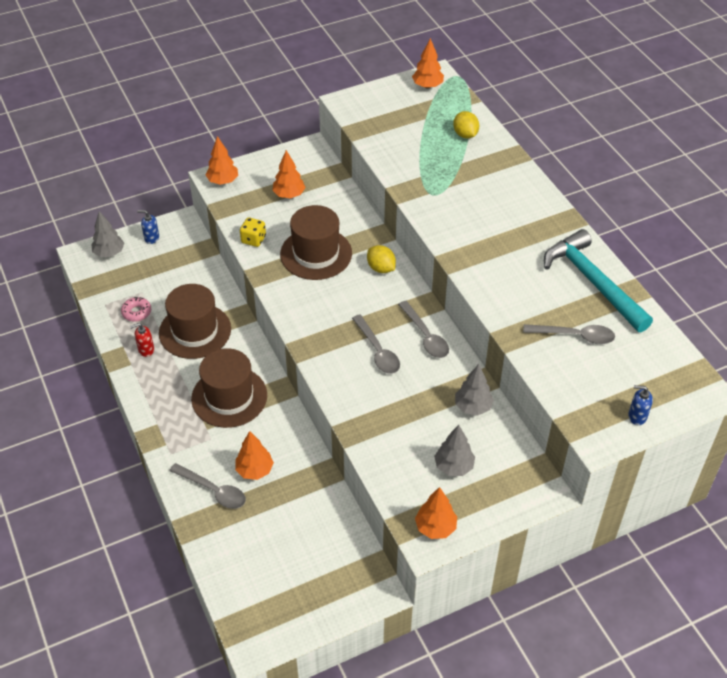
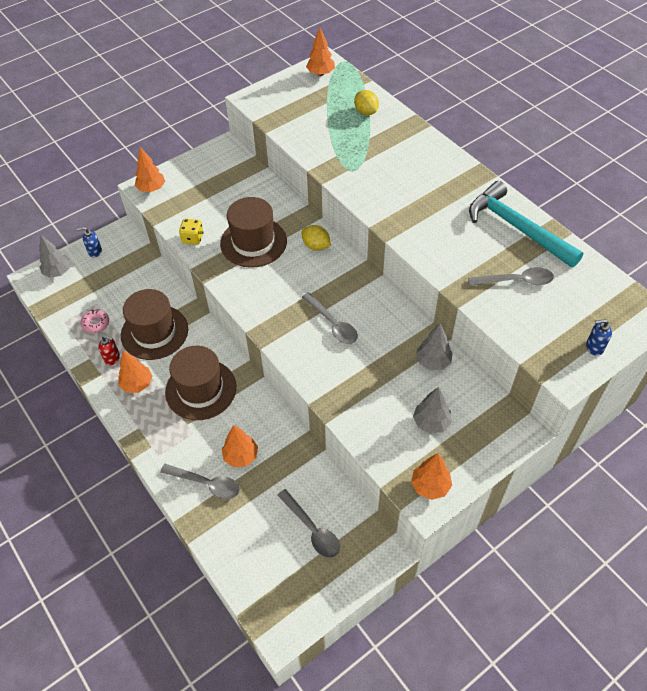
camera: 10 degrees left, 5 degrees up
(146, 350) = (112, 358): red soap dispenser -> red soap dispenser turned 135 degrees counterclockwise
(289, 195) = (215, 192): orange tree -> orange tree (137, 384)
(425, 336) = (373, 303): grey spoon -> grey spoon (312, 529)

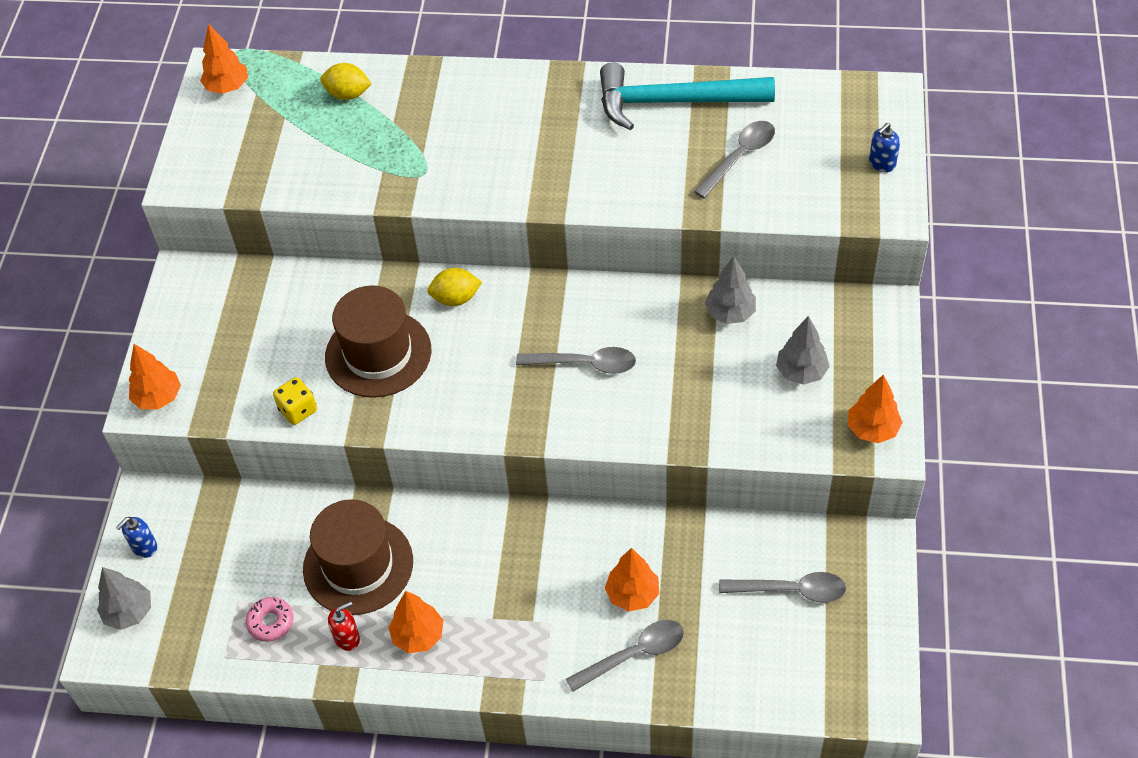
camera: 45 degrees left, 0 degrees up
(201, 389) = (498, 573): brown hat -> none

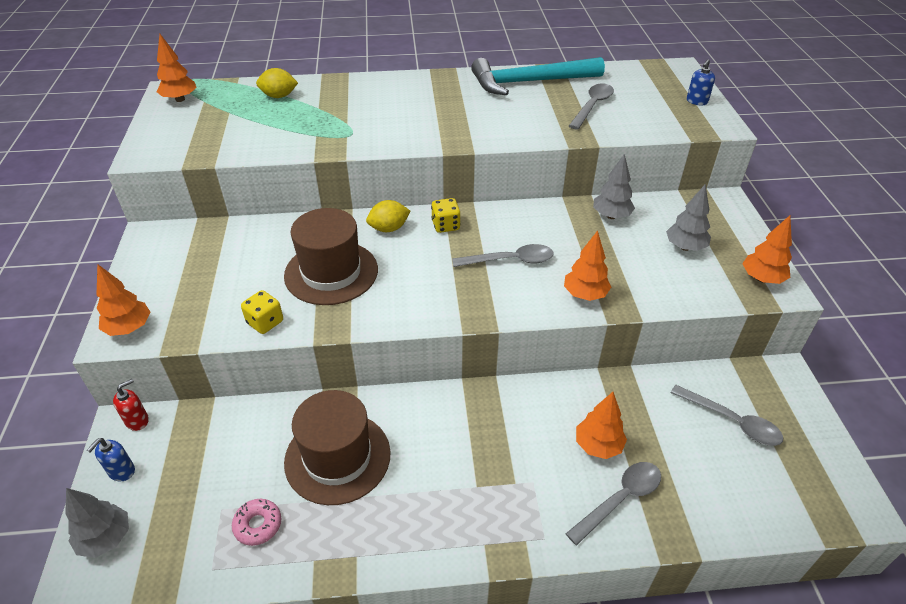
camera: 15 degrees left, 10 degrees down
(347, 638) = (339, 528): red soap dispenser -> red soap dispenser (137, 421)
(418, 636) = (409, 515): orange tree -> orange tree (585, 294)
(524, 303) = (446, 225): none -> yellow dice
(791, 590) = (732, 421): grey spoon -> grey spoon turned 45 degrees clockwise

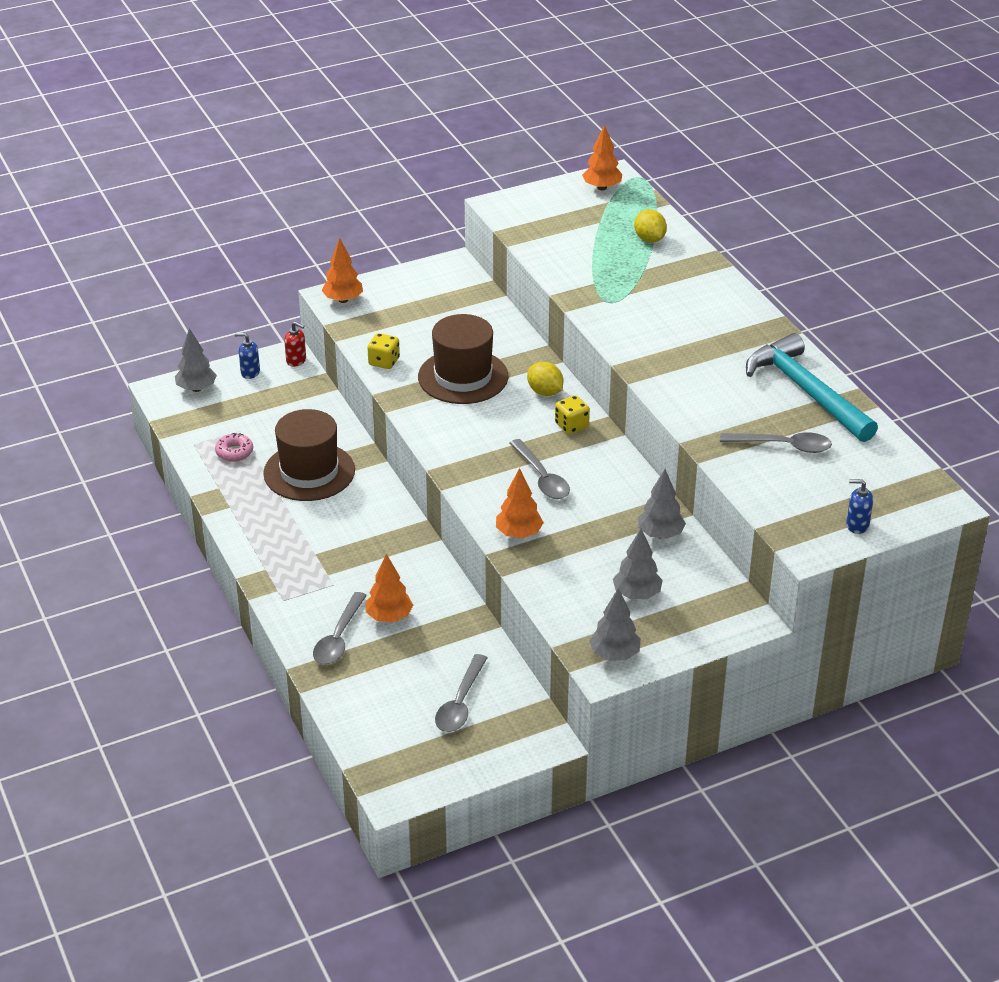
camera: 70 degrees right, 5 degrees down
(620, 499) = (338, 638): grey spoon -> grey spoon turned 75 degrees clockwise
(761, 279) = (614, 654): orange tree -> grey tree

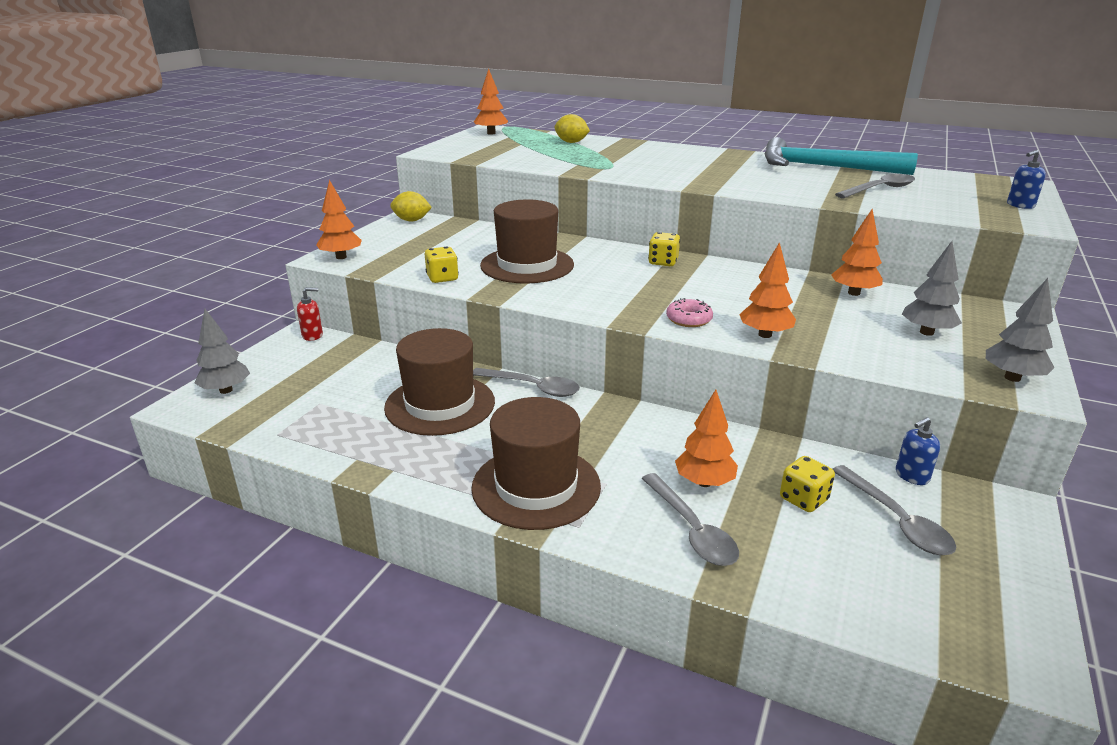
camera: 40 degrees left, 10 degrees down
(234, 452) = (336, 422): pink donut -> pink donut (689, 319)
(250, 372) = (273, 358): blue soap dispenser -> blue soap dispenser (911, 476)
(292, 563) = (536, 486): none -> brown hat
(429, 660) = (803, 499): none -> yellow dice
(542, 478) = (706, 296): grey spoon -> grey spoon (533, 387)
(545, 392) = (606, 253): yellow lemon -> yellow lemon (411, 220)
(660, 534) = (853, 293): grey tree -> orange tree

